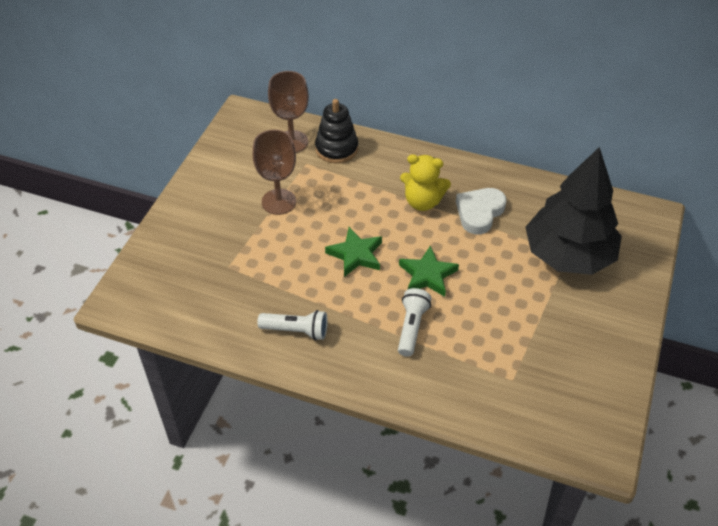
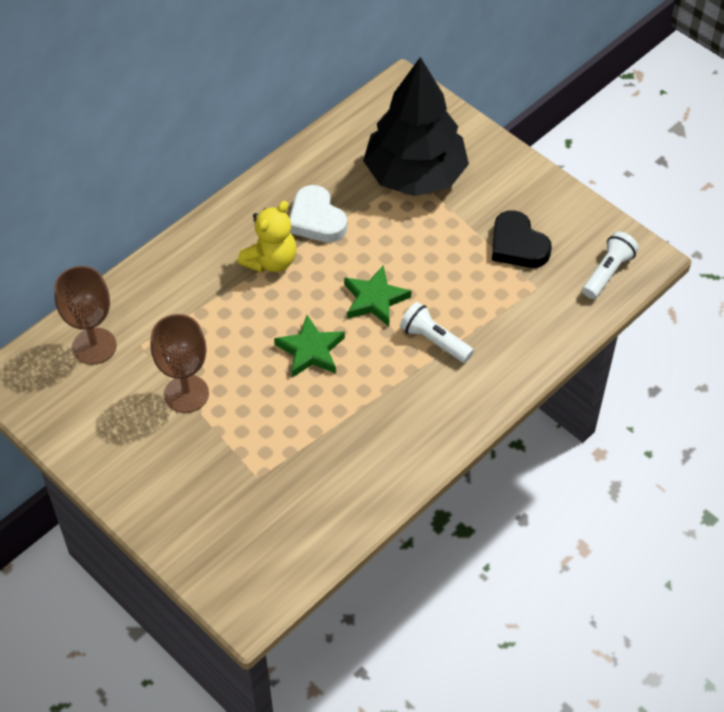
camera: 65 degrees left, 5 degrees up
(296, 331) = (385, 443): white flashlight -> white flashlight (607, 272)
(336, 149) = (136, 306): black stacking toy -> none
(548, 350) = (517, 245): none -> black heart

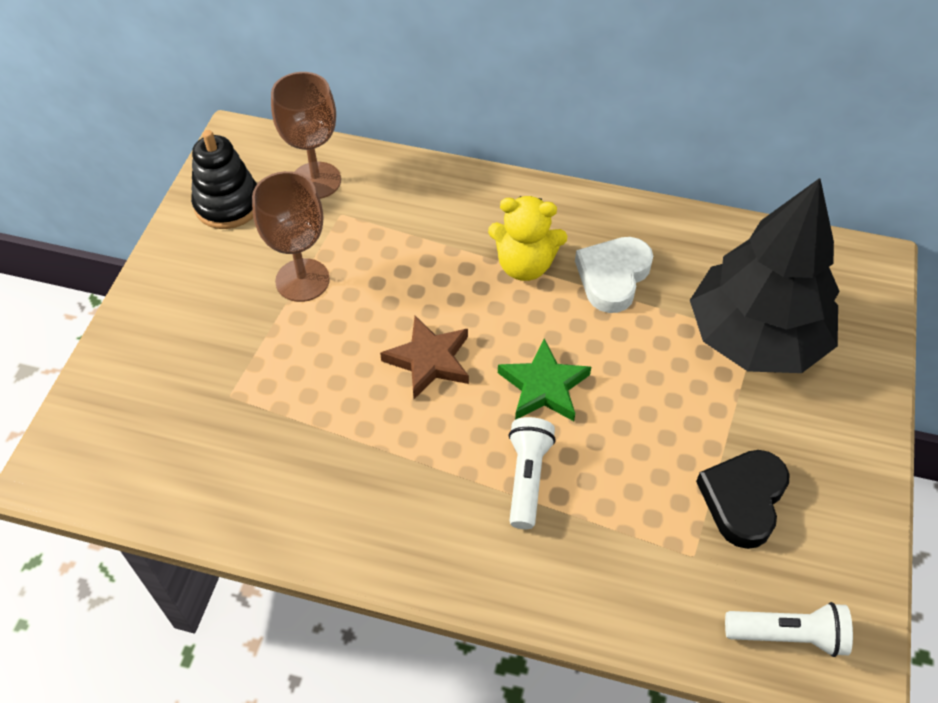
camera: 60 degrees right, 0 degrees up
(73, 412) = (228, 204): none -> black stacking toy
(311, 350) = (429, 360): green star -> brown star

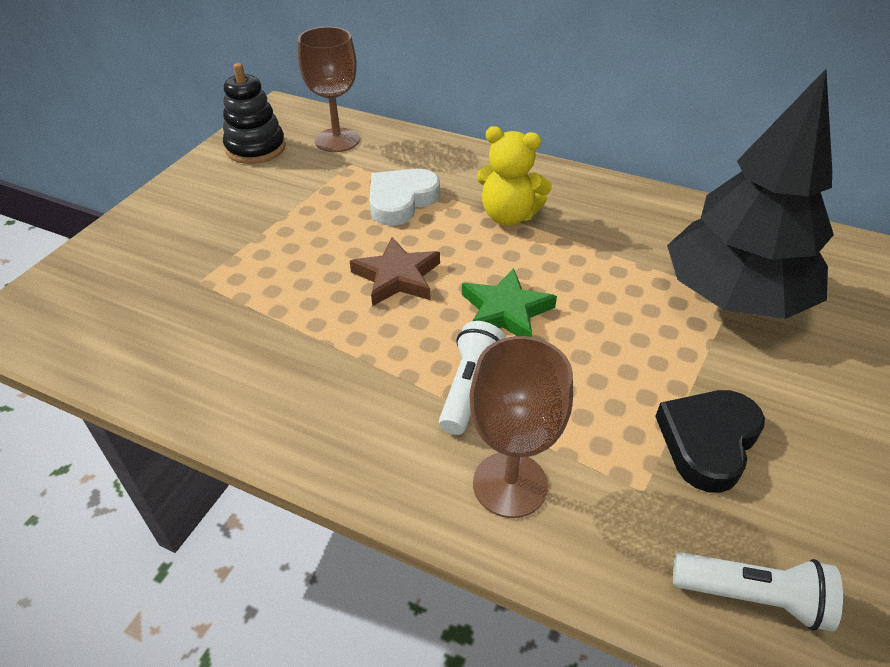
camera: 10 degrees right, 10 degrees down
(302, 280) = (299, 205): brown goblet -> brown goblet (510, 484)
(613, 277) = (593, 233): white heart -> white heart (401, 201)

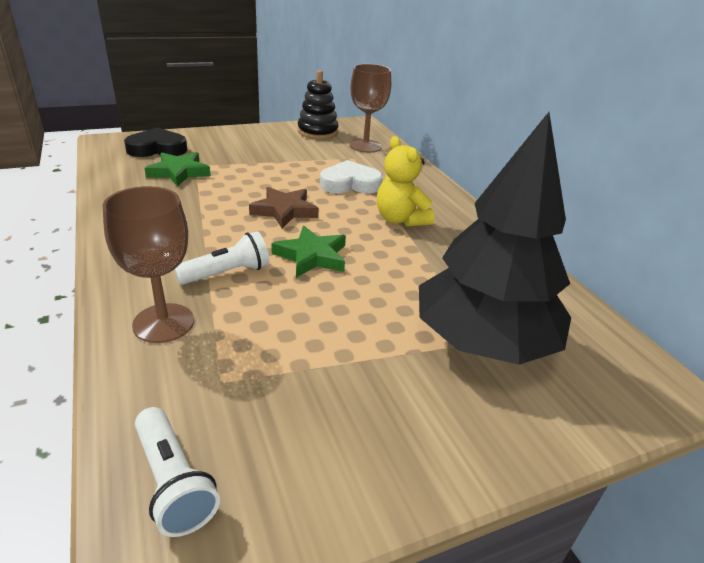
camera: 40 degrees right, 10 degrees down
(197, 304) = (179, 172): none -> green star
(708, 441) = (307, 392): black heart -> black heart (157, 149)

